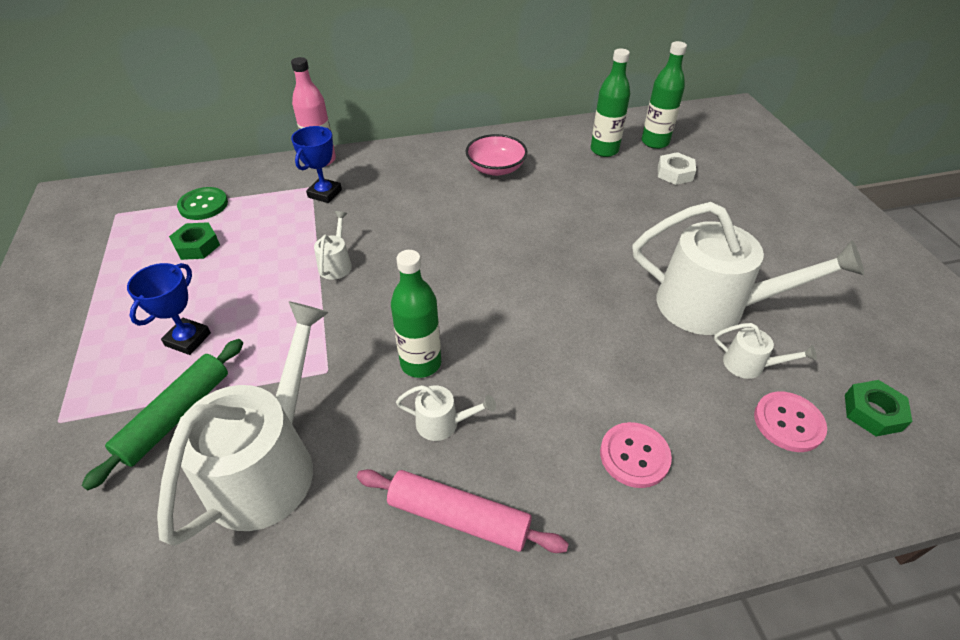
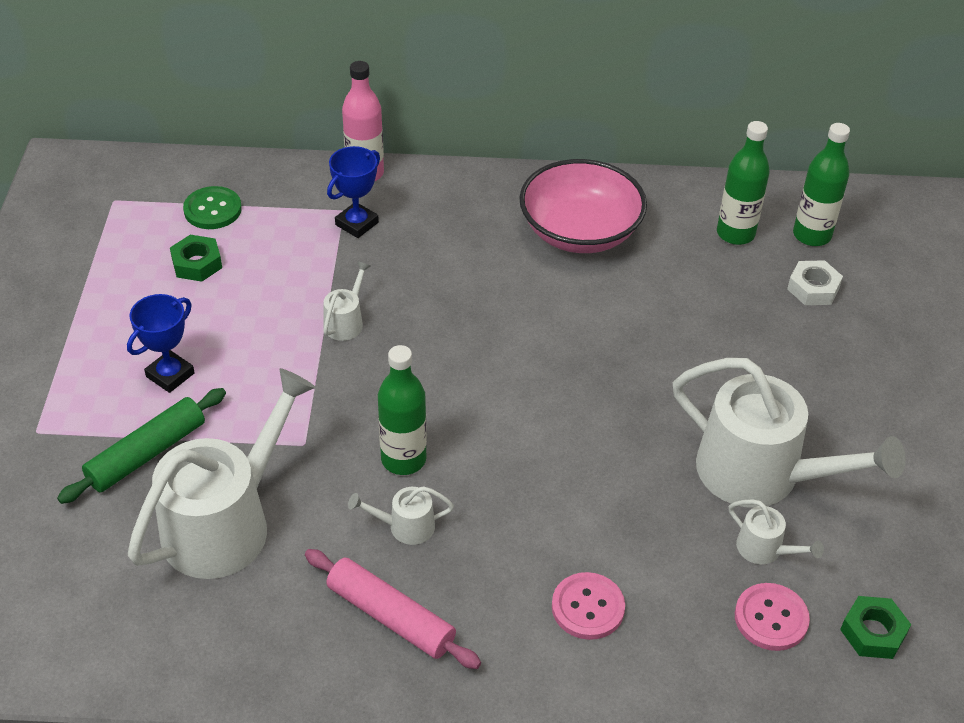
camera: 15 degrees right, 0 degrees up
(443, 423) = (405, 526): white watering can -> white watering can turned 150 degrees clockwise
(496, 168) = (580, 231): pink bowl -> pink bowl, size x1.56

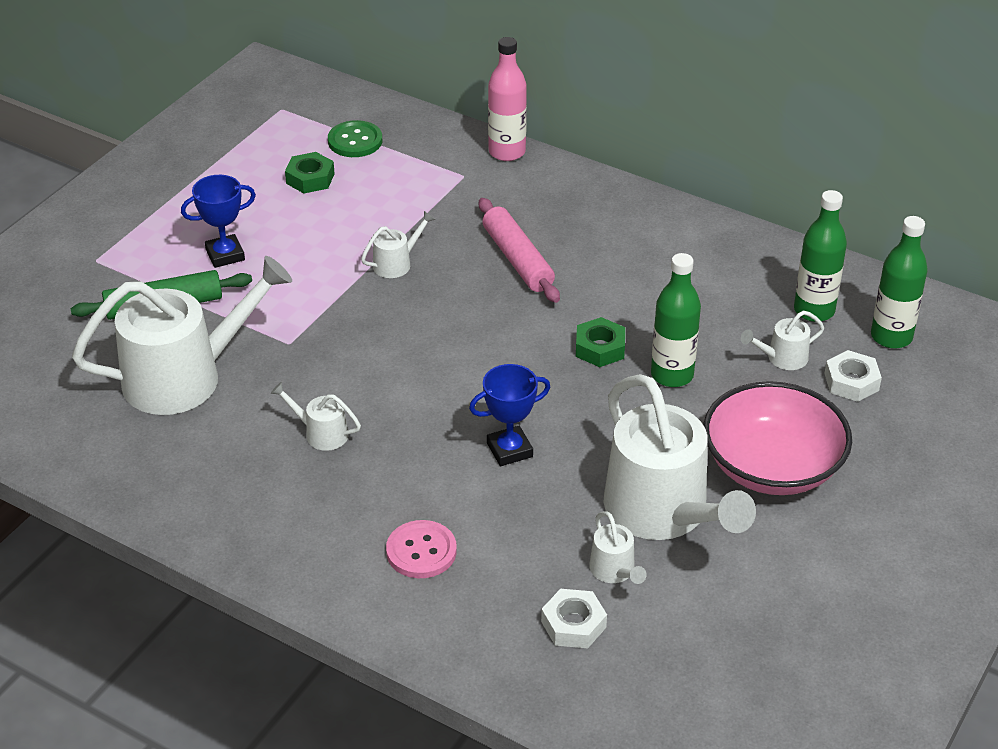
camera: 30 degrees right, 5 degrees down
(356, 224) = (467, 190): blue trophy -> blue trophy (509, 450)
(391, 616) = (257, 493): pink rolling pin -> pink rolling pin (518, 259)
(403, 459) = (360, 384): green bottle -> green bottle (672, 375)
(580, 231) = (663, 260): pink bowl -> pink bowl (772, 466)
(744, 287) = (782, 358): none -> white watering can
(771, 618) = (573, 624): pink button -> white nut
(873, 632) = (658, 673): green nut -> green nut (600, 348)

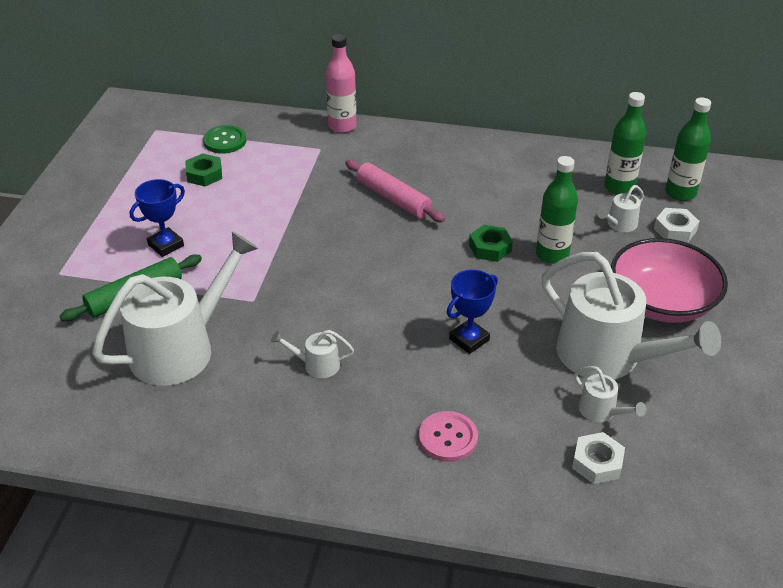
camera: 20 degrees left, 0 degrees up
(396, 263) = (304, 221): white watering can -> none

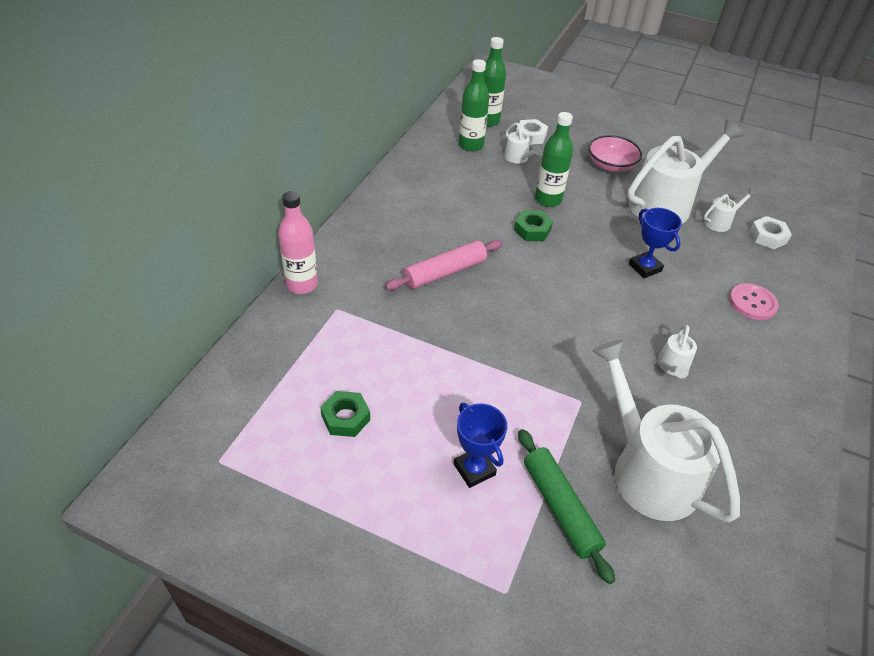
camera: 80 degrees left, 5 degrees up
(225, 141) = (282, 390): green button -> none
(661, 302) = (611, 165): pink bowl -> pink bowl, size x0.64

